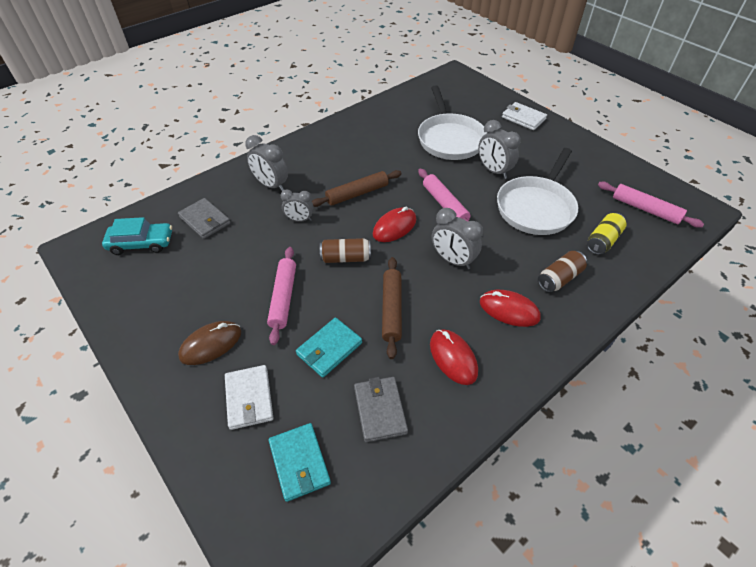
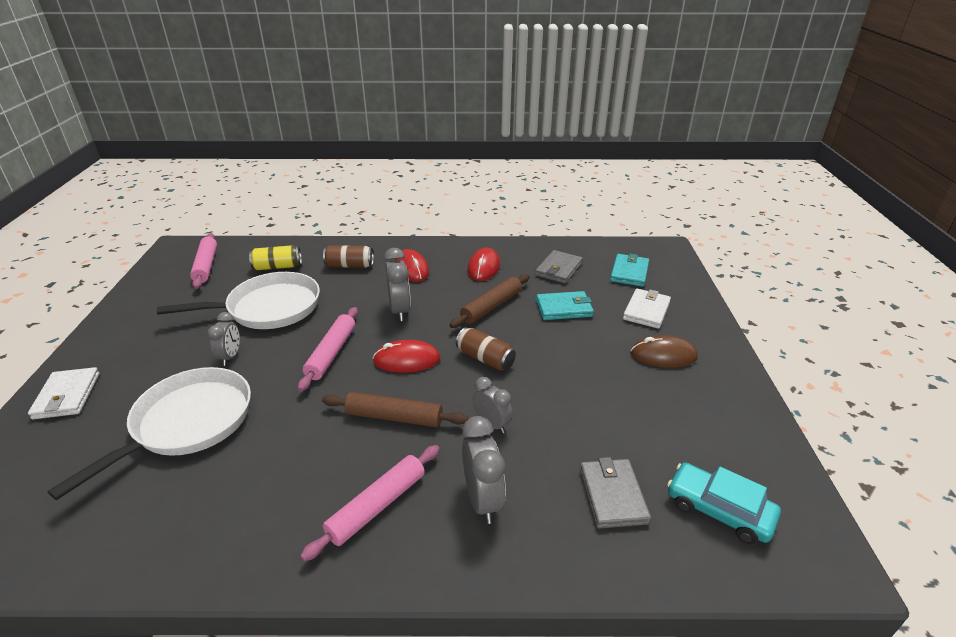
camera: 140 degrees left, 15 degrees down
(283, 298) = (573, 357): pink rolling pin -> pink rolling pin (377, 506)
(493, 171) = (230, 357): grey clock -> grey clock, size x0.66

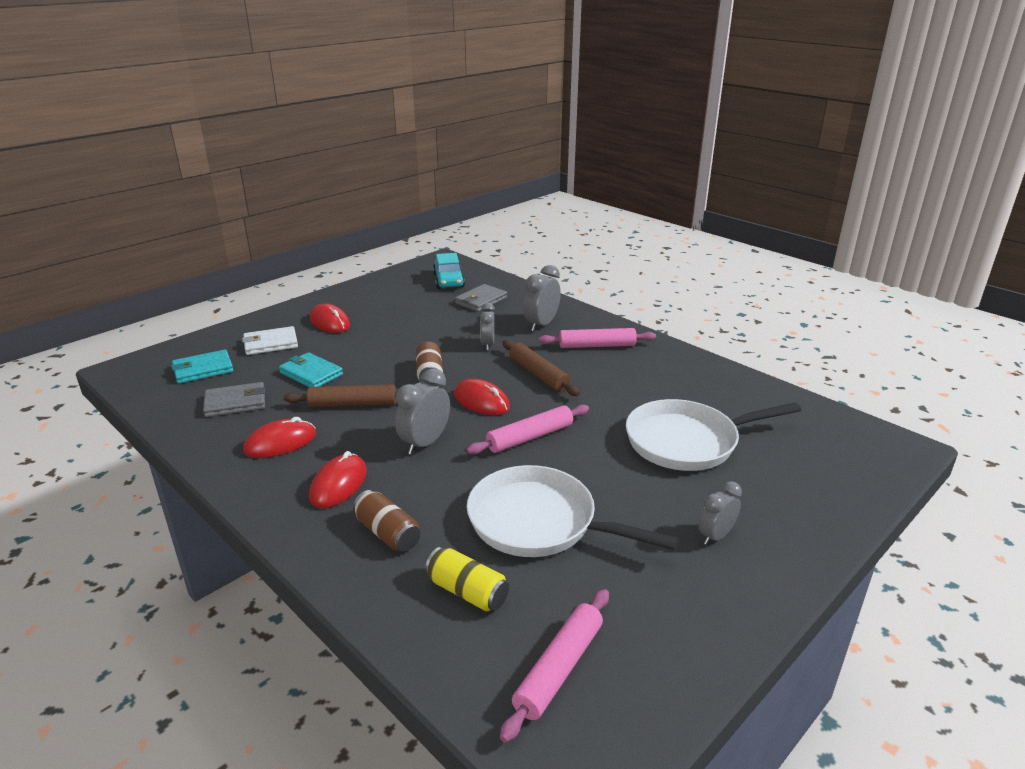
camera: 135 degrees left, 5 degrees down
(67, 396) = (797, 524): white wallet -> none
(230, 357) = (620, 482): grey clock -> grey clock (715, 536)
(663, 355) = (330, 322): brown mouse -> red mouse

